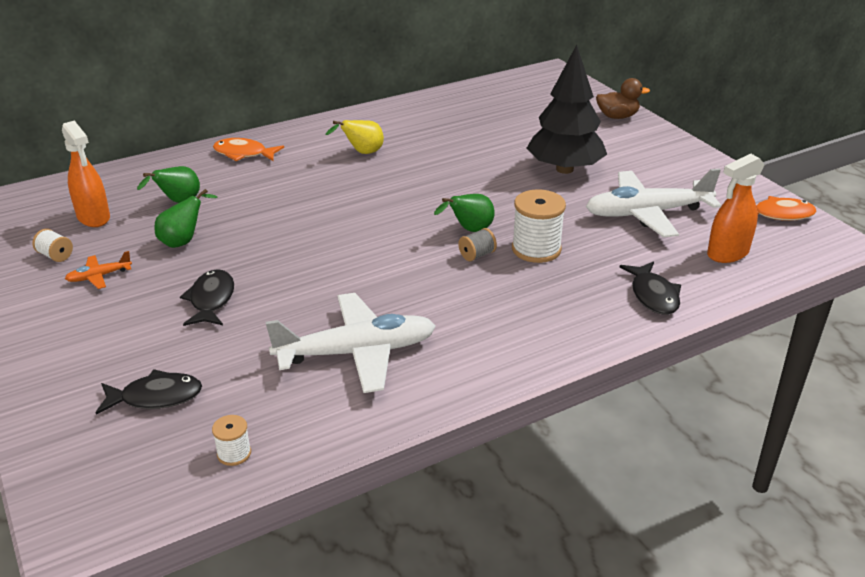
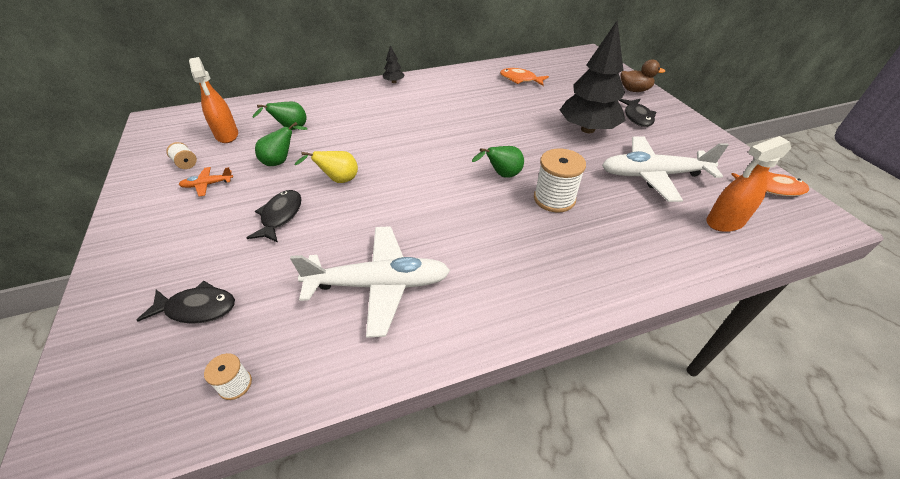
camera: 10 degrees right, 10 degrees up
(244, 154) = (350, 96): orange fish -> orange fish (520, 79)
(297, 131) = (394, 82): none -> black tree
(362, 153) = (435, 102): yellow pear -> yellow pear (338, 180)
(477, 255) = (503, 199): grey spool -> none
(653, 295) = (654, 258): black fish -> black fish (637, 117)

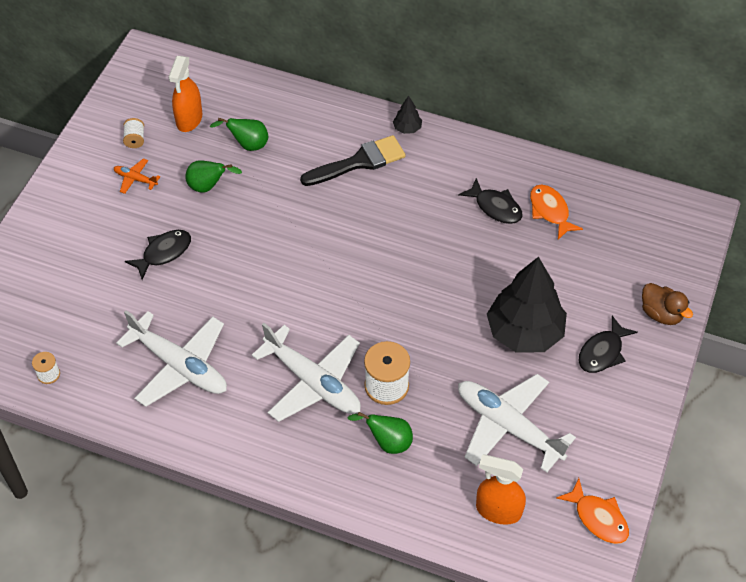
camera: 40 degrees right, 10 degrees up
(197, 308) = (60, 302): black fish -> black fish (495, 207)
(338, 180) = (235, 242): yellow pear -> none
(382, 106) = (359, 162): none -> black brush
(502, 175) = (373, 330): green pear -> green pear (388, 442)
(503, 227) = (313, 382): none -> white plane

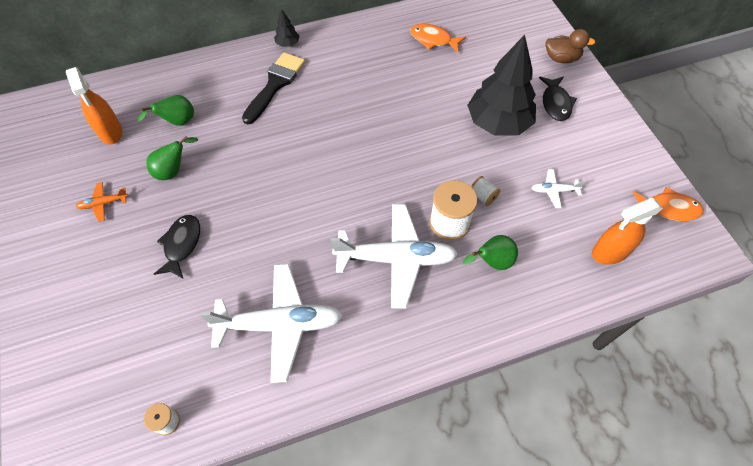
camera: 40 degrees left, 5 degrees up
(135, 139) = (75, 174): white spool -> white spool (482, 196)
(495, 207) = (397, 58): black fish -> none
(508, 426) = (554, 191): white plane -> white plane, size x0.44

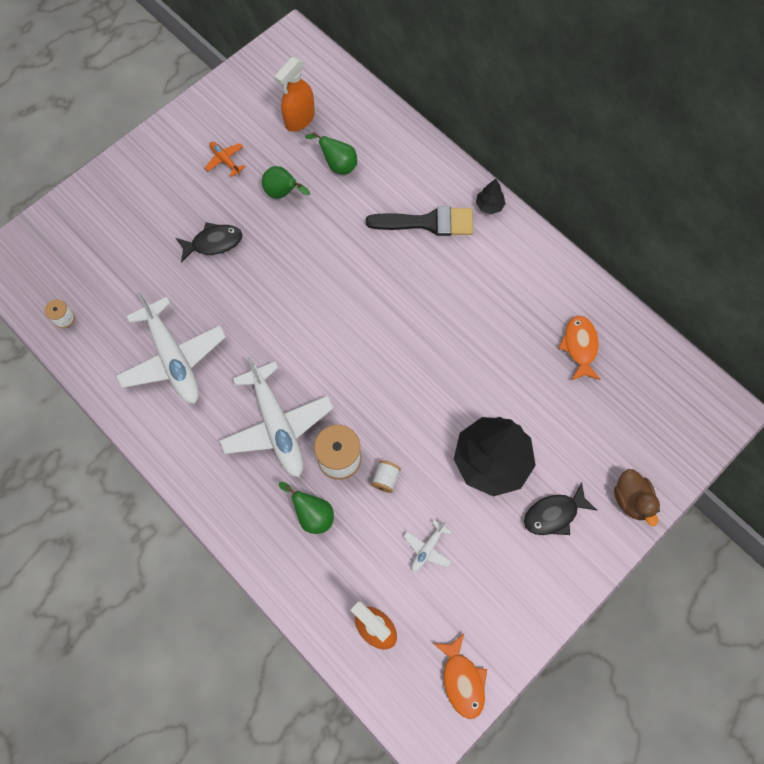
camera: 65 degrees right, 10 degrees up
(554, 191) = (427, 549): white plane -> white plane turned 120 degrees counterclockwise

